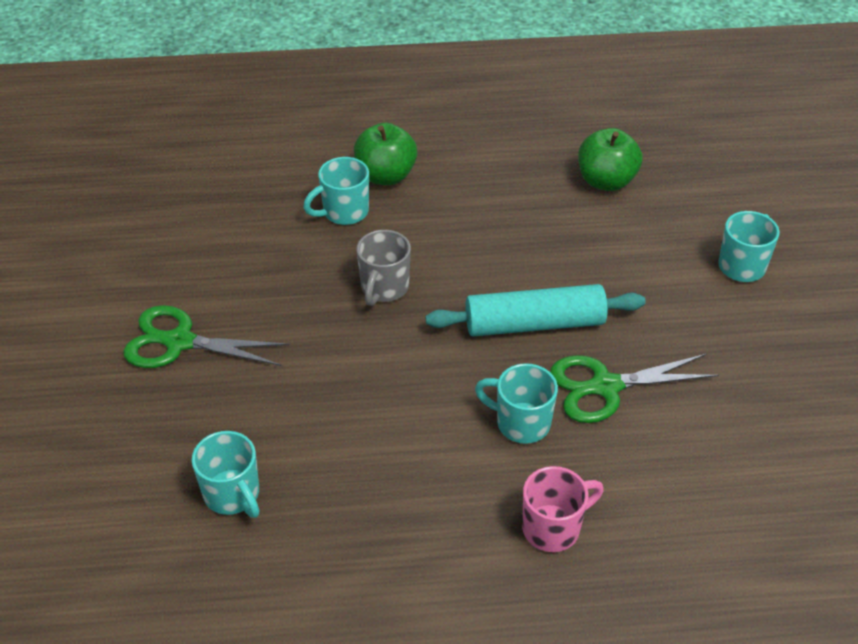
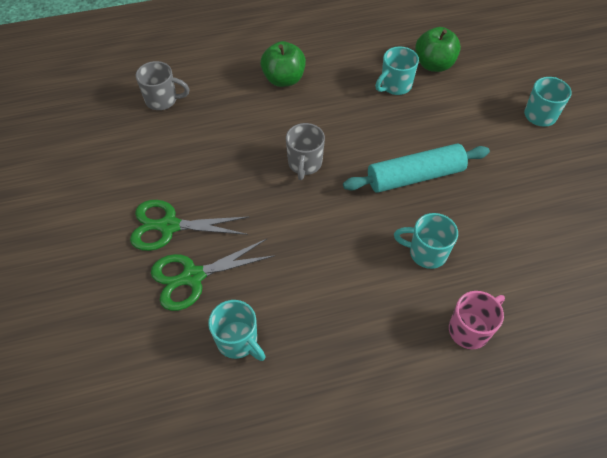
camera: 10 degrees left, 10 degrees up
(212, 183) = (162, 100): none -> grey mug
(344, 212) = (262, 110): turquoise mug -> turquoise mug (395, 86)
(606, 387) = (476, 216): green scissors -> green scissors (193, 277)

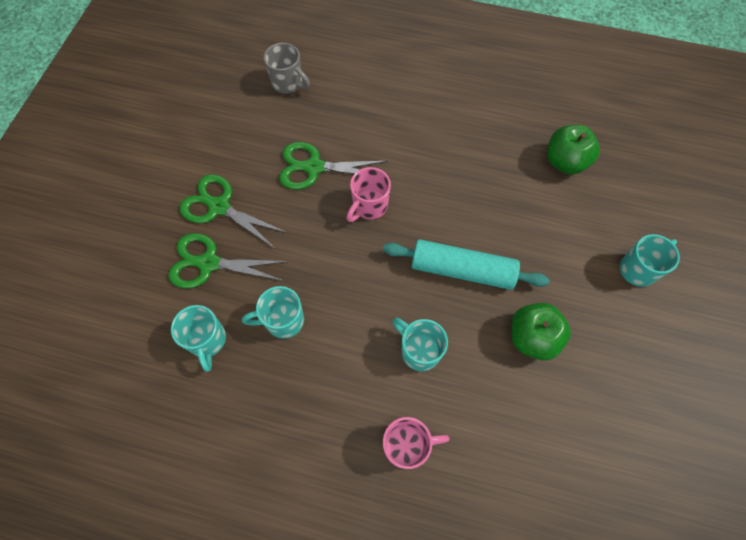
camera: 30 degrees right, 10 degrees up
(235, 155) = (314, 167): none -> green scissors
(283, 79) = (407, 111): green apple -> green apple (532, 337)
(304, 164) = (369, 206): grey mug -> pink mug
(395, 86) = (509, 167): turquoise mug -> turquoise mug (283, 321)

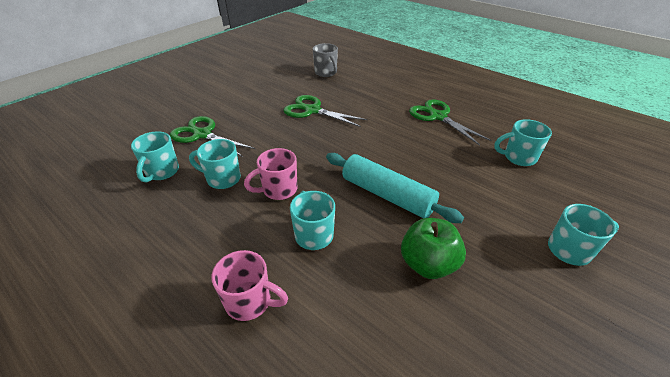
camera: 25 degrees right, 25 degrees down
(219, 207) = (234, 112): green scissors -> green scissors (438, 117)
(369, 206) = (336, 138): pink mug -> pink mug (278, 190)
(565, 162) = (518, 157): green apple -> turquoise mug

